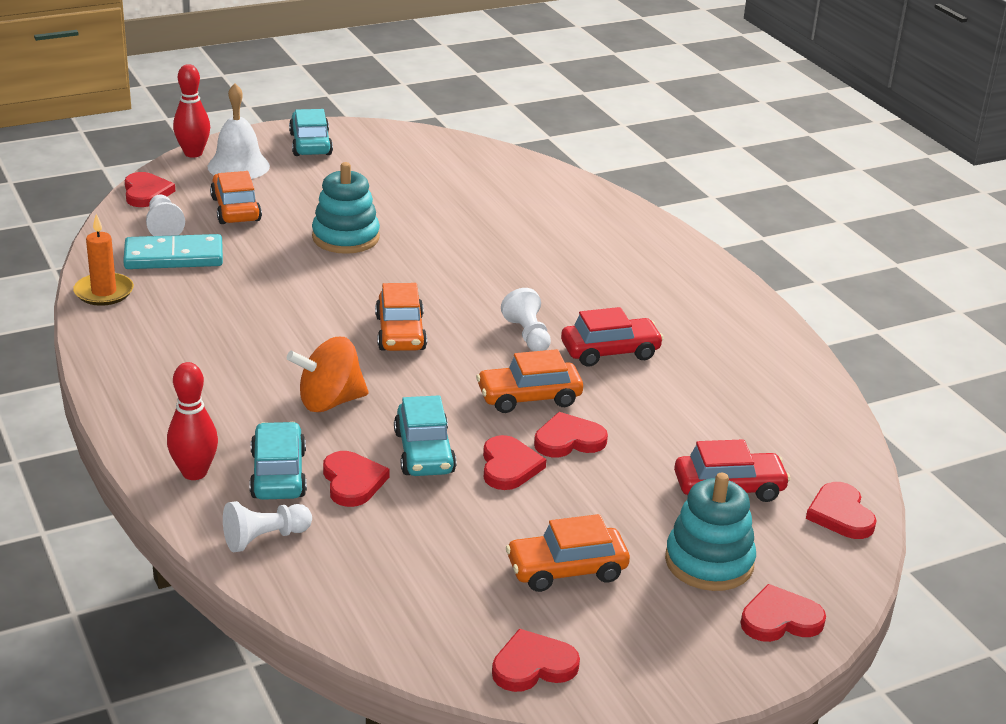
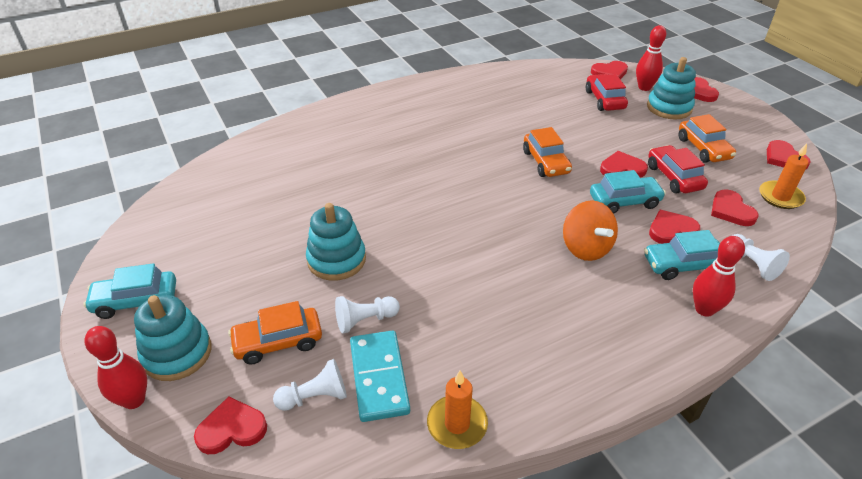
camera: 90 degrees left, 10 degrees up
(238, 166) = (177, 353): white bell -> turquoise stacking toy
(400, 333) = (484, 220): orange car -> none
(416, 620) = (780, 197): none -> orange candle
(528, 335) = (472, 163): white pawn -> white pawn (365, 320)
(568, 440) = (585, 148): red heart -> red heart (731, 210)
(610, 352) = (483, 133): red car -> red car (674, 177)
(786, 548) = (644, 87): none -> red bowling pin

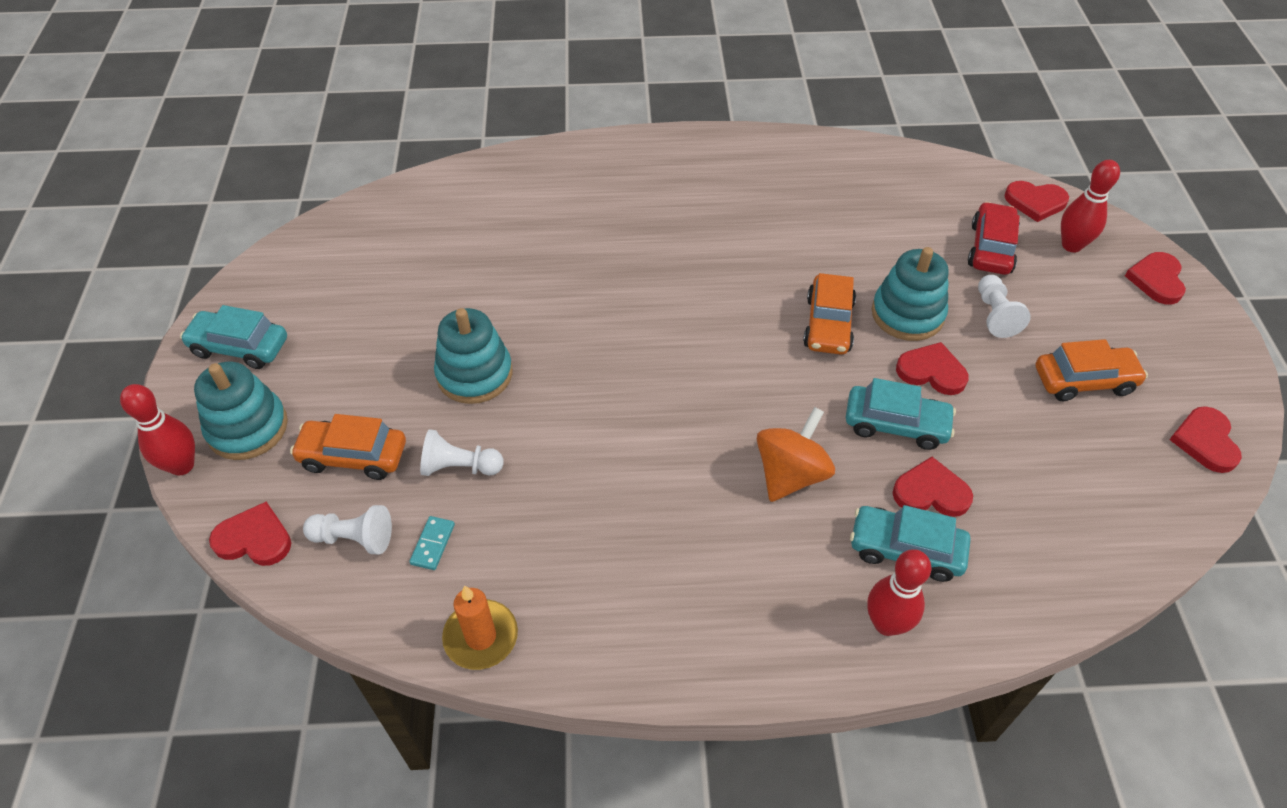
camera: 25 degrees right, 10 degrees up
(379, 377) = (433, 544): turquoise domino -> turquoise domino, size x0.46
(585, 248) = (790, 474): orange spinning top -> orange spinning top turned 150 degrees counterclockwise
(669, 108) = (1084, 293): turquoise stacking toy -> turquoise stacking toy (907, 314)
(674, 177) = (999, 412): red car -> none
(703, 148) = (1084, 381): orange car -> orange car turned 105 degrees counterclockwise
(731, 210) = (1045, 495): red heart -> none
(752, 264) = (1009, 587): white pawn -> white pawn (995, 315)
(780, 197) = (1142, 502): orange candle -> none

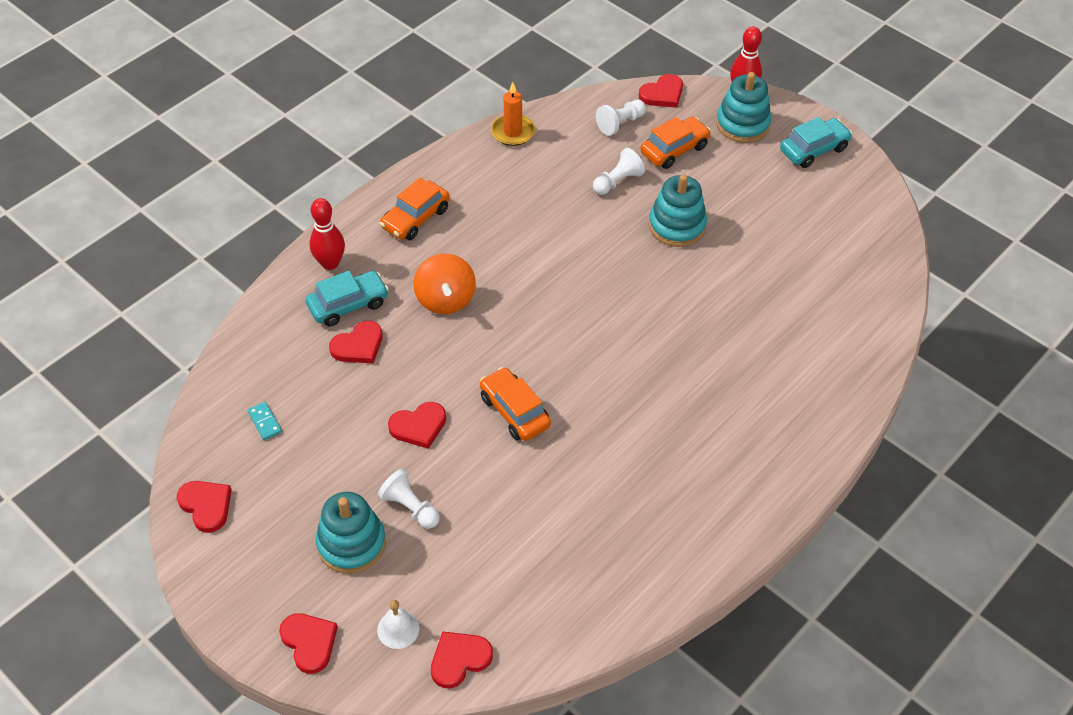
camera: 135 degrees right, 0 degrees up
(433, 544) = (582, 146): turquoise domino -> turquoise domino (264, 422)
(896, 424) = (411, 372): turquoise car -> none
(907, 314) = (470, 460): turquoise stacking toy -> turquoise stacking toy (351, 543)
(991, 248) = (458, 573): red car -> none
(1071, 245) = (398, 629): red bowling pin -> white bell
(1084, 381) = (313, 496): orange car -> orange car (415, 218)

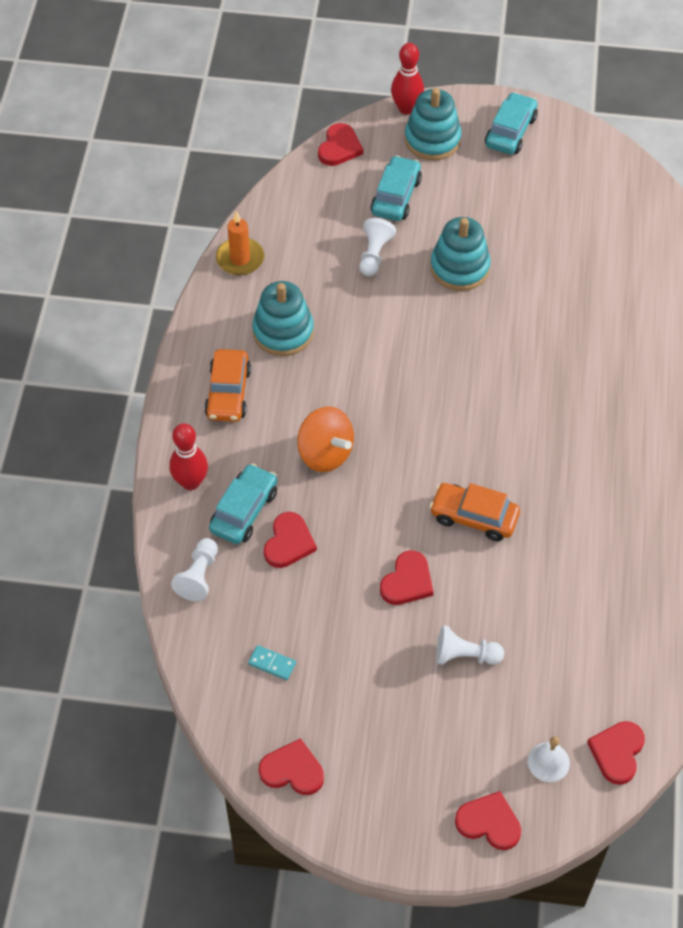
camera: 35 degrees left, 5 degrees up
(351, 543) = (445, 718): turquoise stacking toy -> turquoise stacking toy (283, 332)
(620, 123) = (328, 197): white pawn -> white pawn (198, 576)
(674, 149) = (396, 196): orange car -> turquoise car

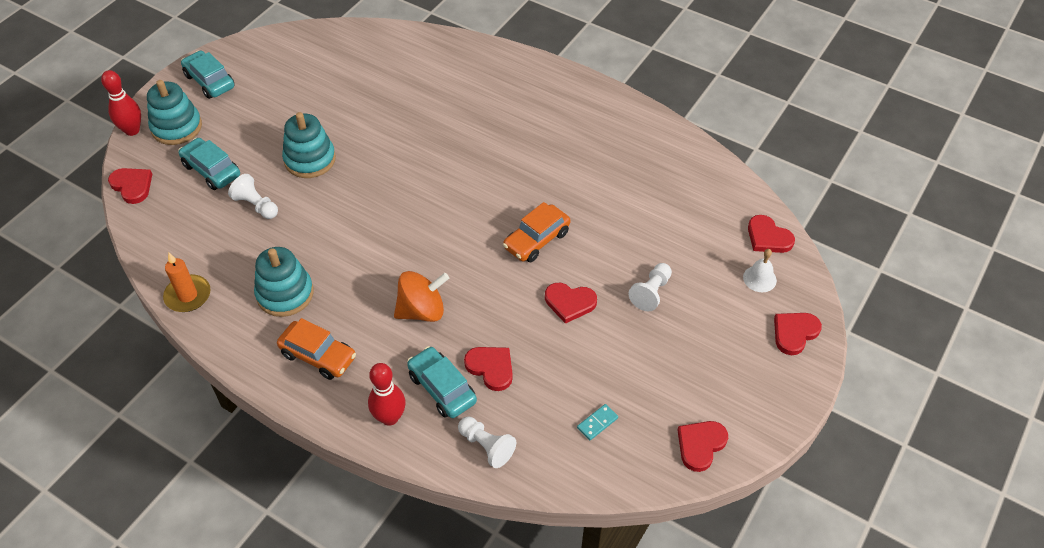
camera: 65 degrees left, 5 degrees down
(407, 581) = (569, 303): red heart -> red heart turned 135 degrees clockwise

